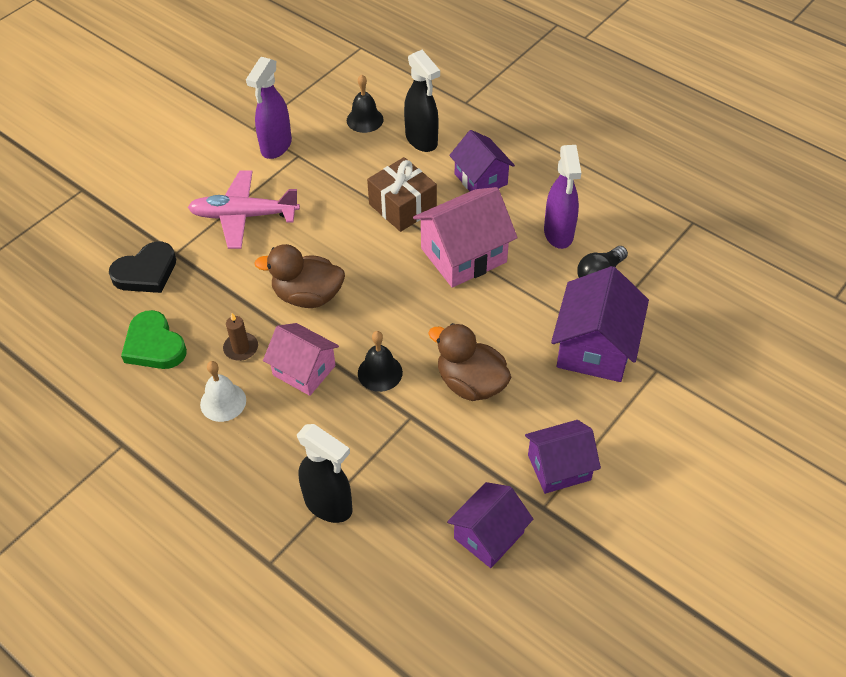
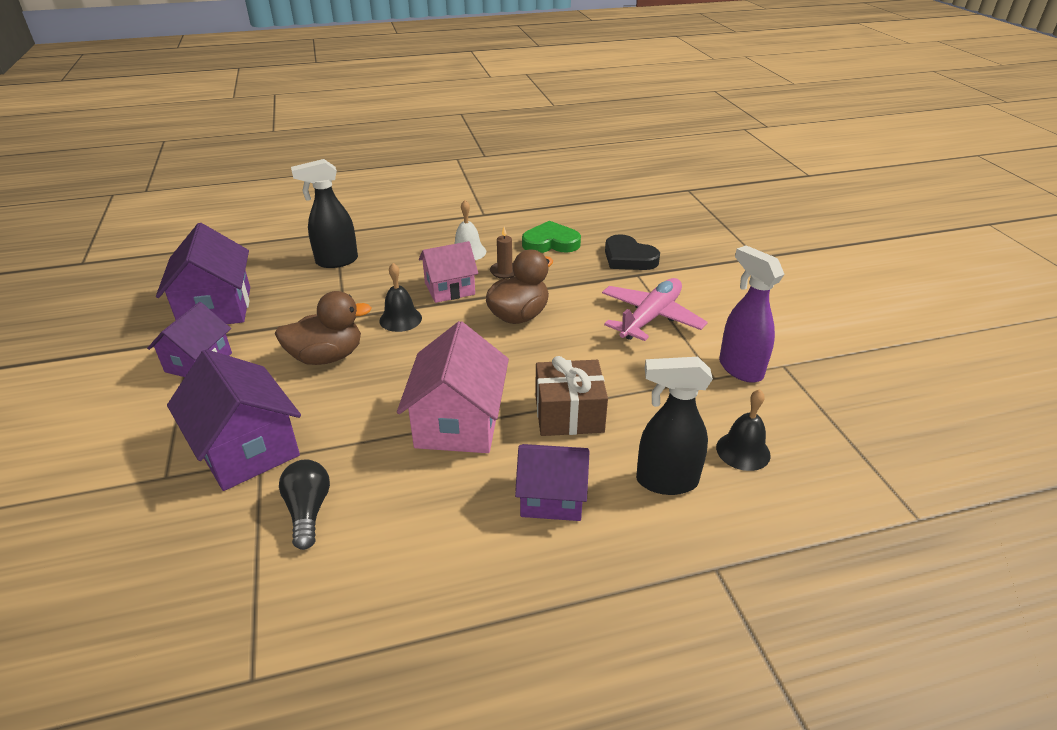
camera: 125 degrees right, 15 degrees down
(146, 272) = (628, 258): black heart -> black heart turned 45 degrees counterclockwise
(488, 535) = (216, 308): purple house -> purple house, size x1.50
(558, 234) = (400, 514): purple spray bottle -> none

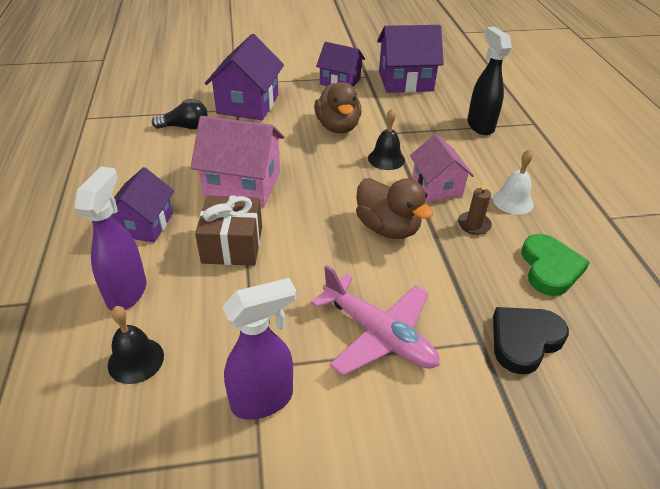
camera: 95 degrees right, 5 degrees up
(247, 449) = (248, 104): purple house -> purple house turned 45 degrees counterclockwise
(665, 481) = (127, 292): black spray bottle -> purple spray bottle

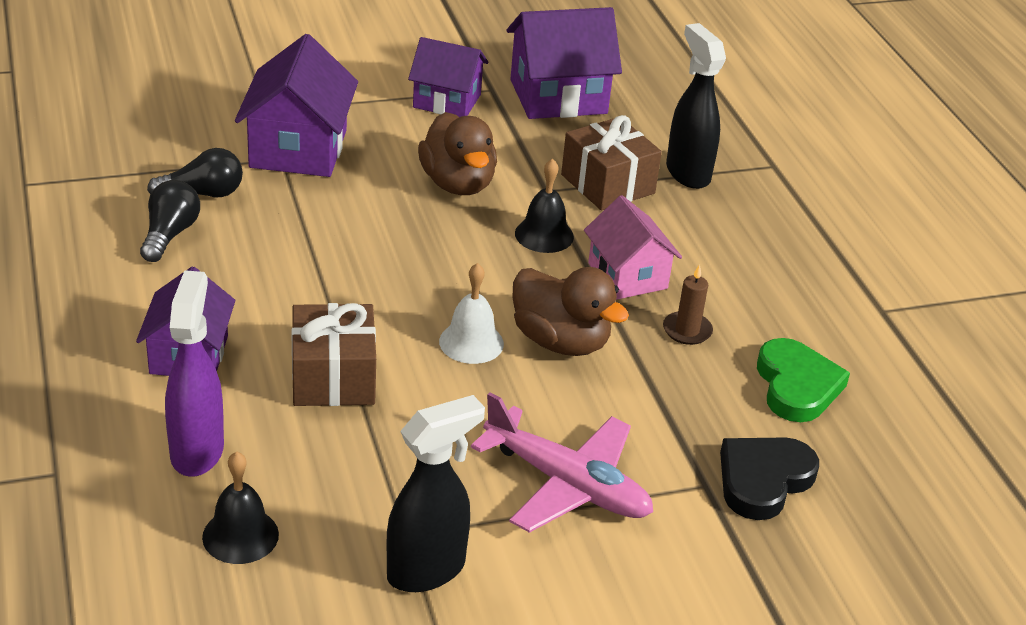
camera: 10 degrees left, 5 degrees down
(158, 149) = (169, 235): none -> black light bulb
(242, 184) = (325, 286): pink house -> none
(263, 400) = (427, 570): purple spray bottle -> black spray bottle
(430, 130) = (608, 184): none -> brown gift
(513, 201) = (742, 293): white bell -> white bell (471, 342)

